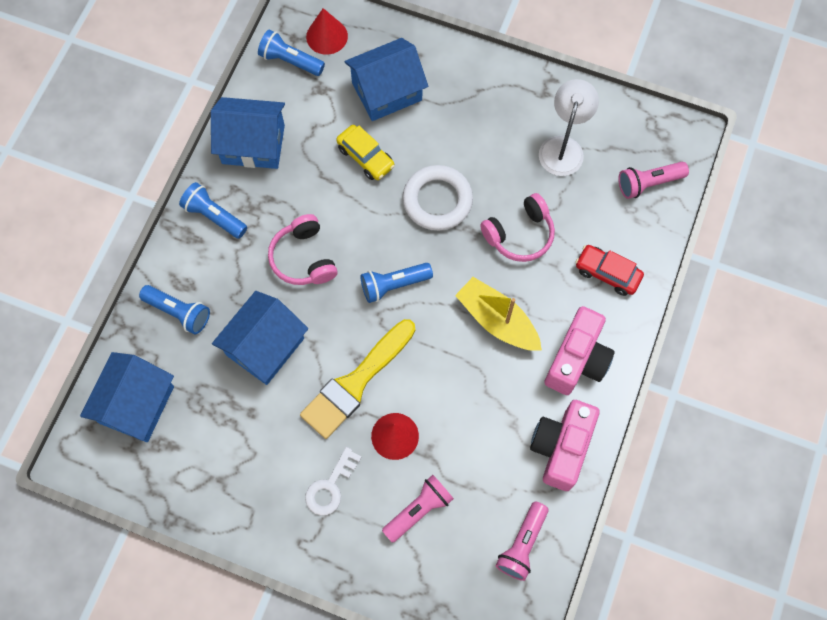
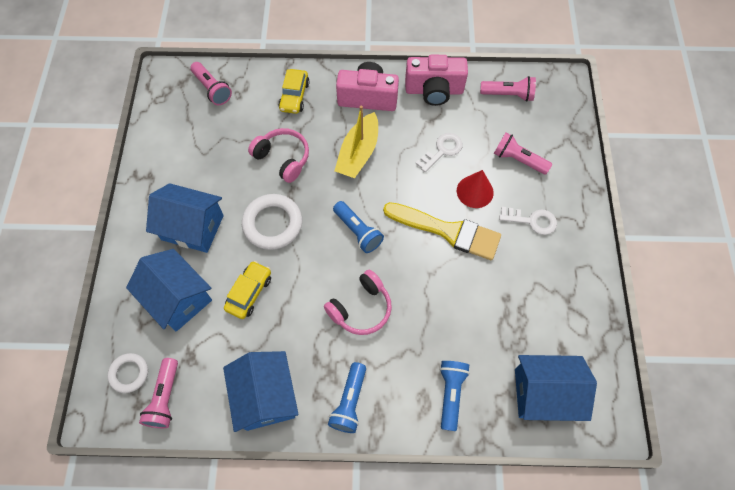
camera: 110 degrees left, 5 degrees down
(265, 346) = (449, 309): blue house -> blue house (192, 227)
(290, 61) = (165, 397): blue flashlight -> pink flashlight
(327, 36) = (129, 373): red cone -> white ring
(466, 421) = (442, 150): none -> white key
(563, 147) = (196, 150): white lamp -> none
(607, 273) = (294, 96): red car -> yellow car

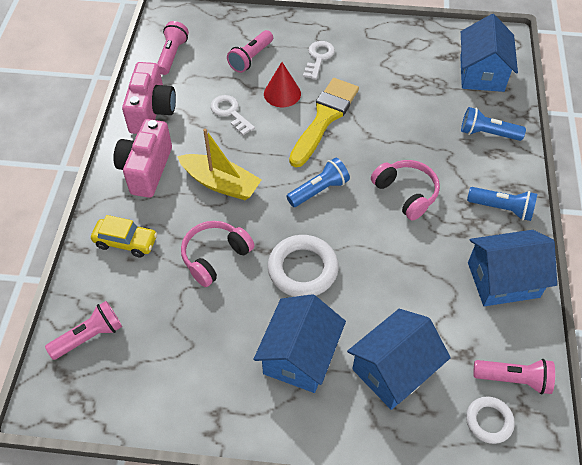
camera: 85 degrees left, 10 degrees down
(249, 293) = (388, 294): yellow car -> none

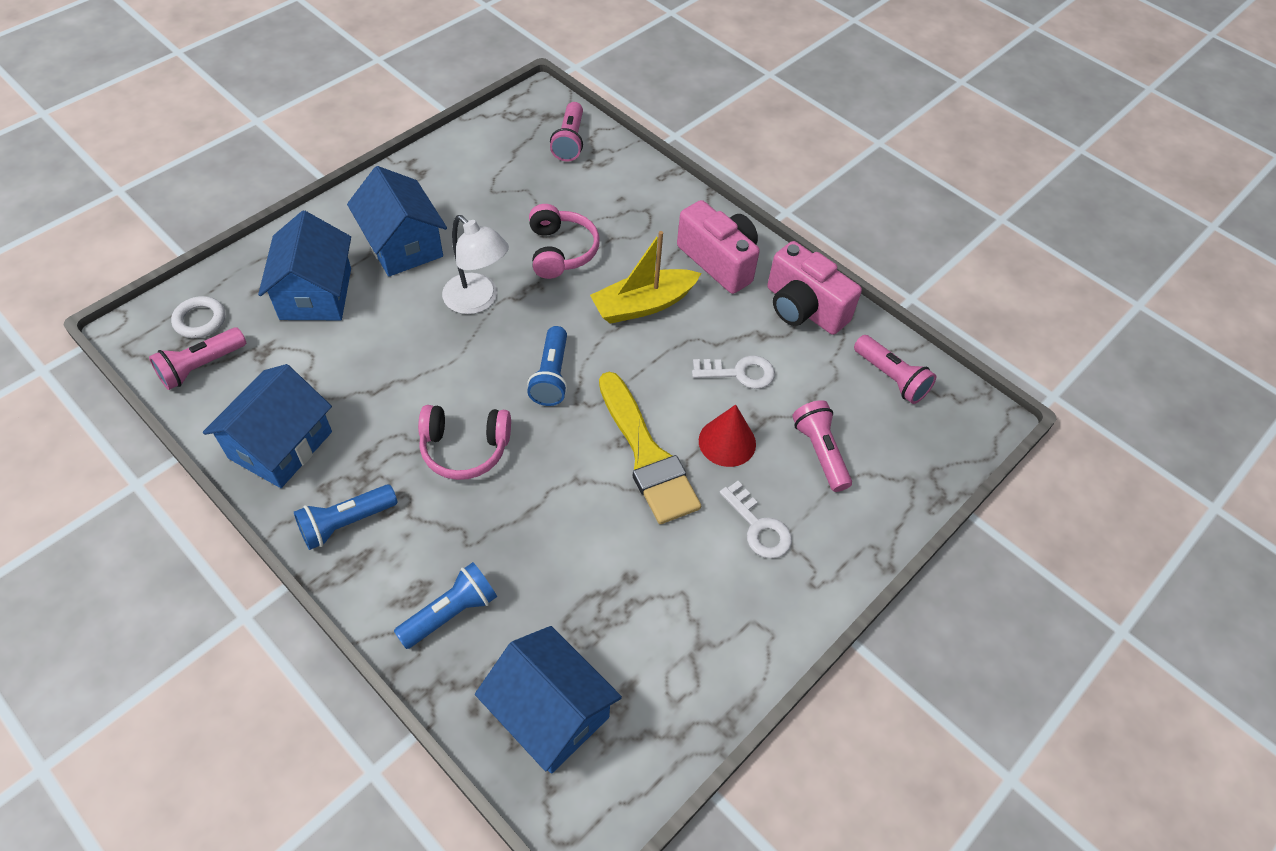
camera: 125 degrees right, 0 degrees up
(126, 242) = (642, 204): yellow car -> none
(302, 269) = (478, 301): white ring -> white lamp

